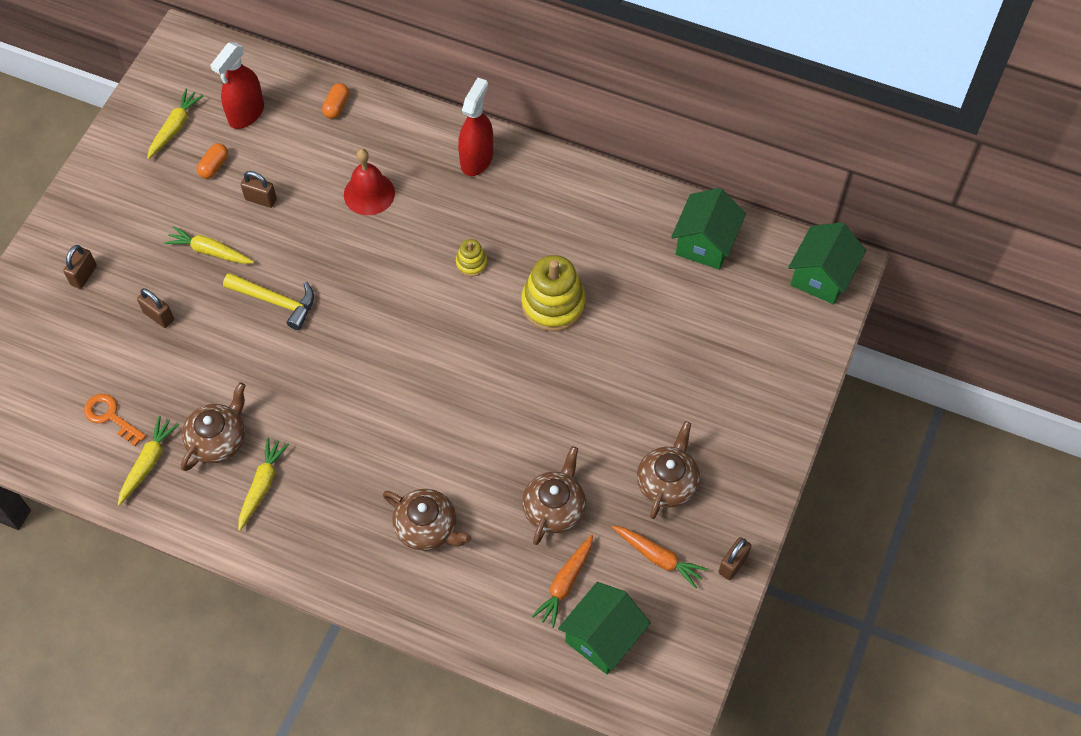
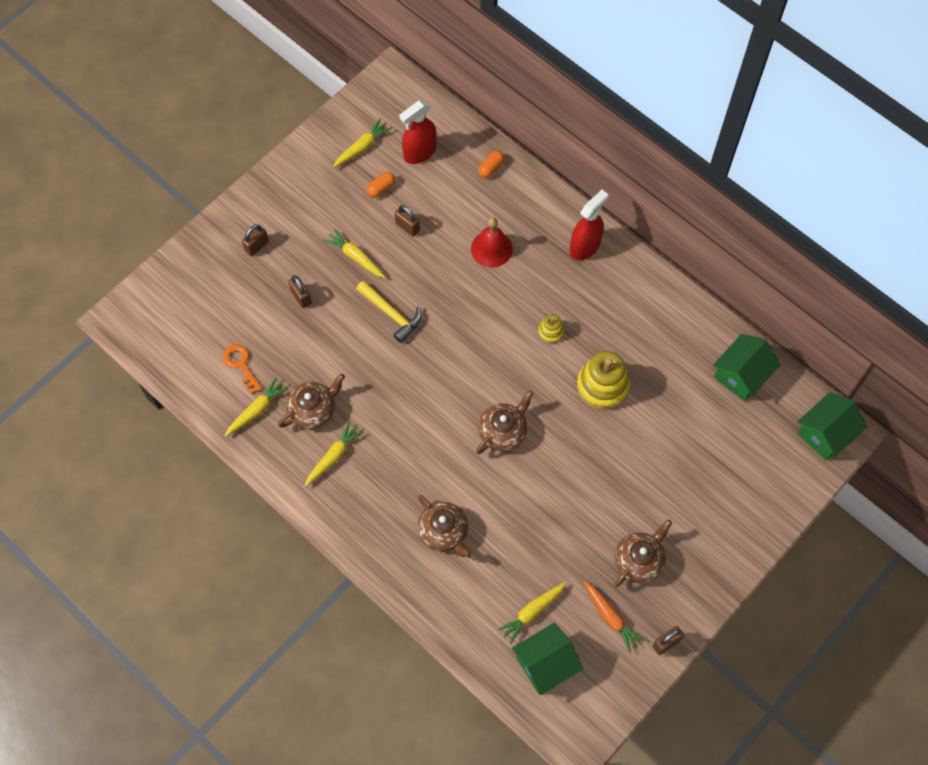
camera: 20 degrees right, 5 degrees up
(554, 508) = (545, 550): brown teapot -> brown teapot (503, 431)
(565, 583) = (532, 612): orange carrot -> yellow carrot

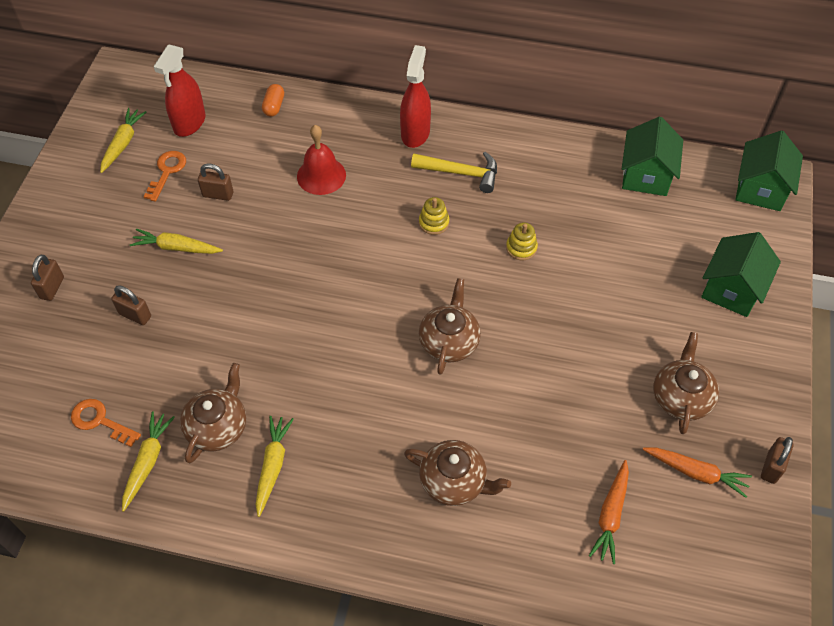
camera: 30 degrees left, 10 degrees down
(381, 188) = (167, 172): orange capsule -> orange key
(391, 314) = (251, 284): yellow hammer -> yellow hammer (461, 173)
(532, 612) = (610, 515): yellow carrot -> orange carrot
(545, 664) = (666, 565): green house -> green house (732, 289)
(602, 386) = (521, 248): yellow stacking toy -> yellow stacking toy, size x0.50

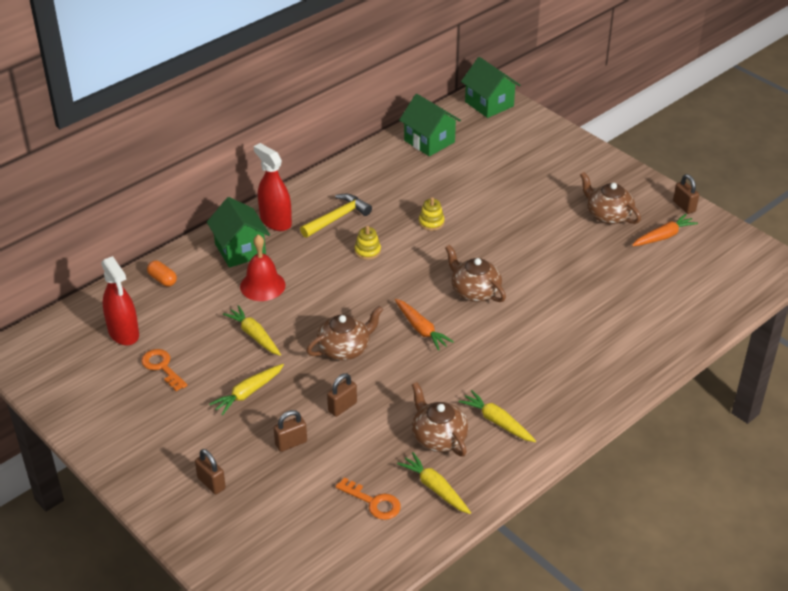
camera: 55 degrees left, 15 degrees down
(100, 421) = (373, 502): orange key -> orange key turned 120 degrees counterclockwise
(123, 143) = (100, 381): yellow carrot -> yellow carrot (254, 335)
(218, 194) = (219, 348): brown padlock -> brown padlock (342, 407)
(454, 481) = (584, 339): brown teapot -> brown teapot (345, 348)
(610, 515) = (663, 284): orange carrot -> orange carrot (421, 329)
(732, 289) = (551, 155): green house -> green house (240, 250)

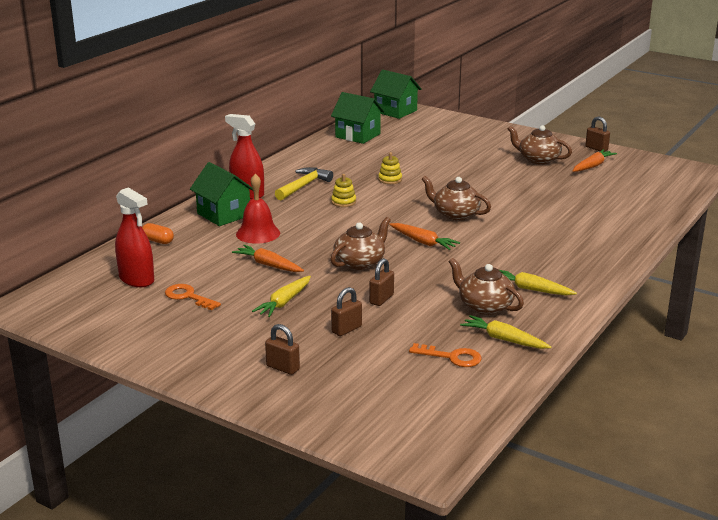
camera: 15 degrees left, 15 degrees down
(254, 335) = (268, 265): yellow carrot -> orange carrot

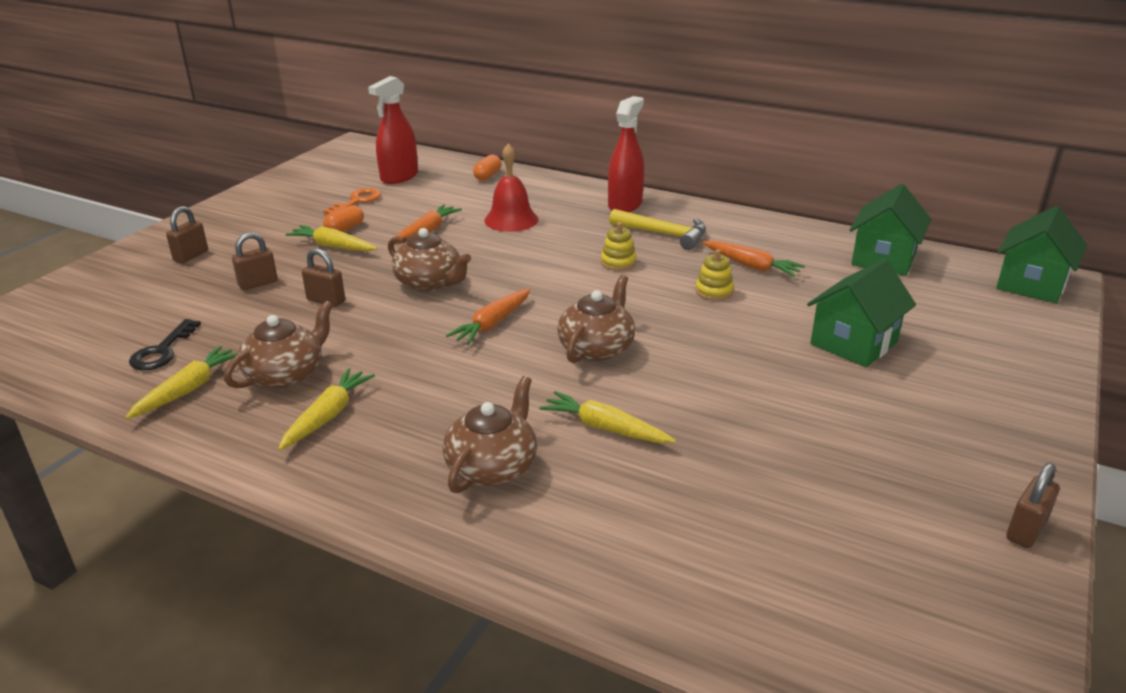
camera: 85 degrees right, 5 degrees up
(223, 214) = (561, 198): green house -> green house (853, 343)
(249, 299) = (345, 229): none -> orange capsule
(346, 329) = (258, 283): brown padlock -> brown padlock turned 75 degrees counterclockwise
(452, 357) = (162, 351): orange key -> black key
(536, 216) = (605, 428): none -> yellow carrot
(538, 159) = (893, 439): brown teapot -> brown teapot (492, 467)
(592, 166) = (903, 517): orange carrot -> orange carrot (751, 266)

